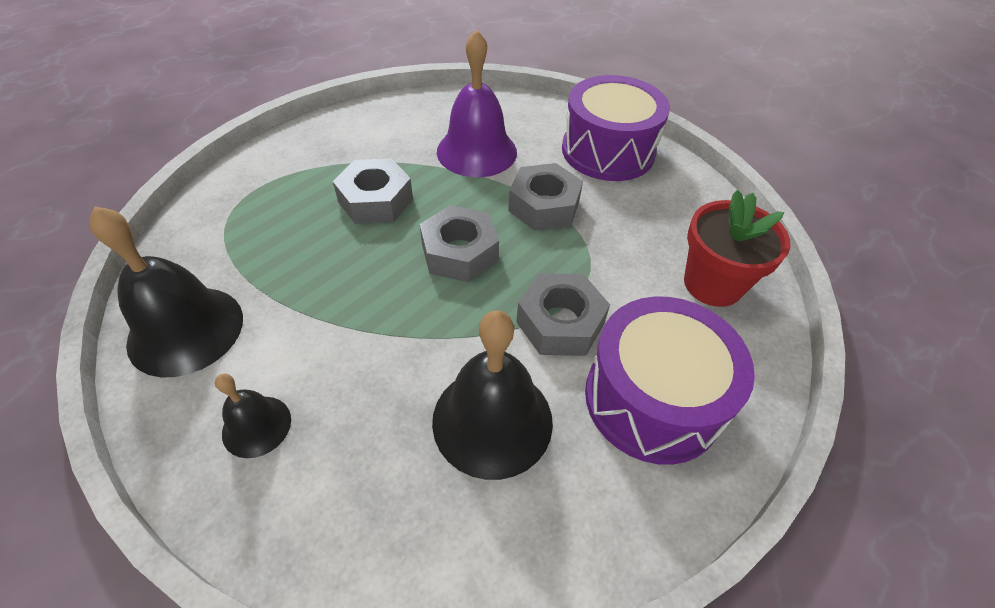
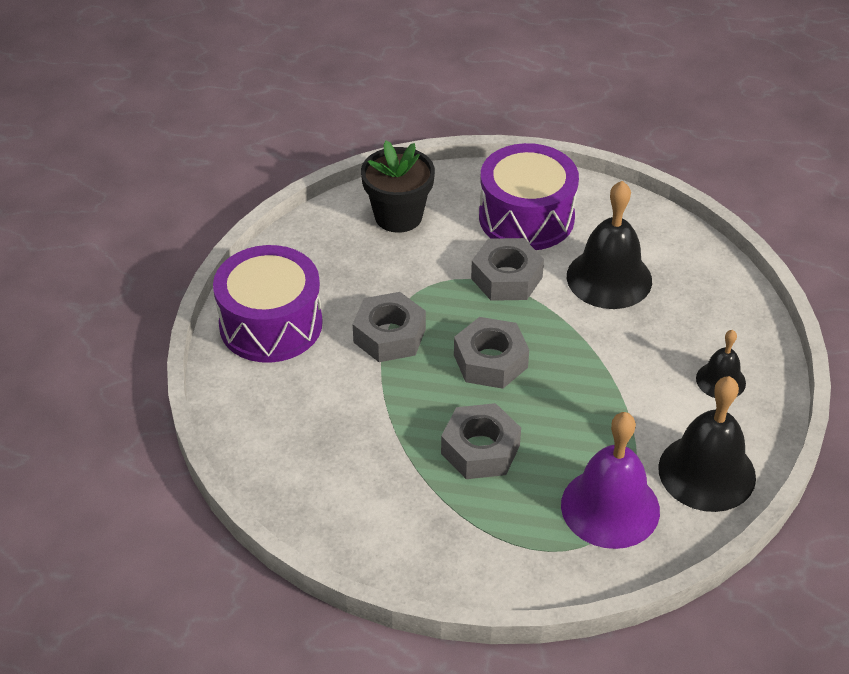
camera: 120 degrees left, 5 degrees down
(476, 151) = (348, 416): purple bell -> purple bell (610, 507)
(712, 284) = (398, 216): red flower pot -> black flower pot

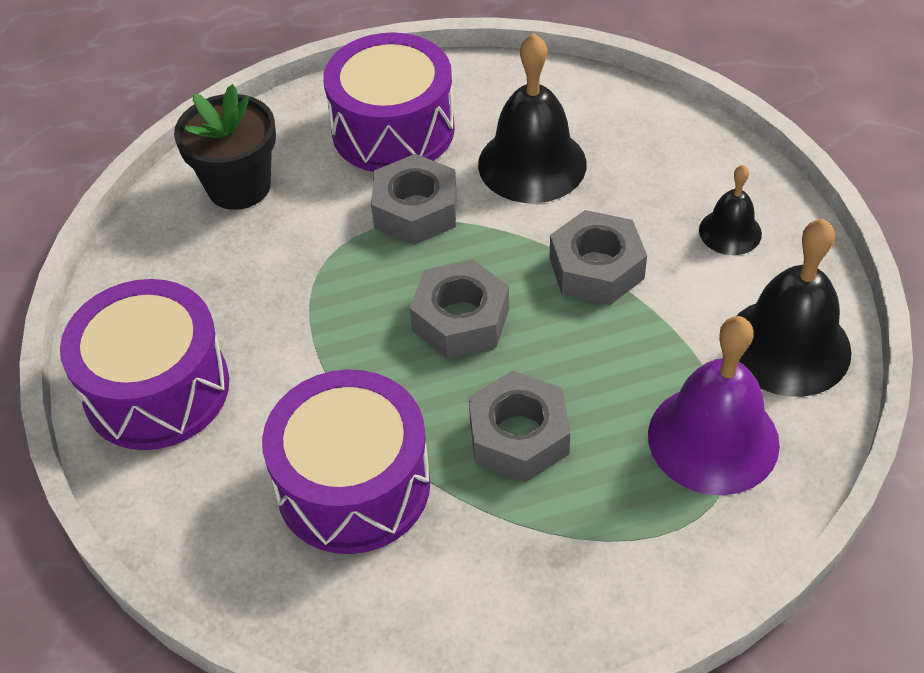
camera: 25 degrees left, 5 degrees up
(356, 433) = (353, 485): none -> purple drum
(389, 335) = (318, 339): grey nut -> grey nut (596, 268)

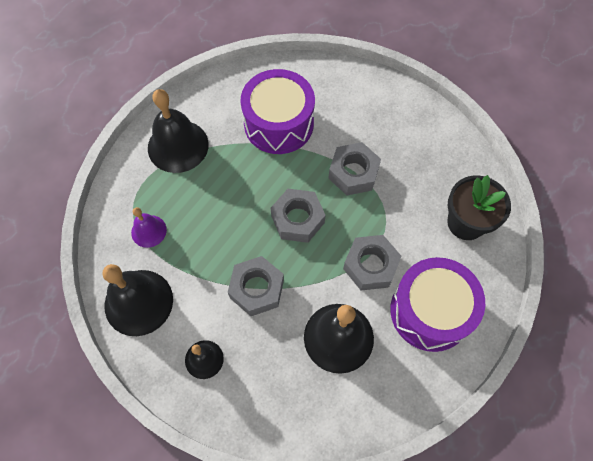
camera: 140 degrees right, 15 degrees up
(157, 389) = (389, 111): purple drum -> none
(518, 436) = (231, 181): grey nut -> grey nut (353, 173)
(566, 559) = (178, 146): none -> black bell
(713, 439) = (149, 231): purple bell -> purple bell, size x0.54

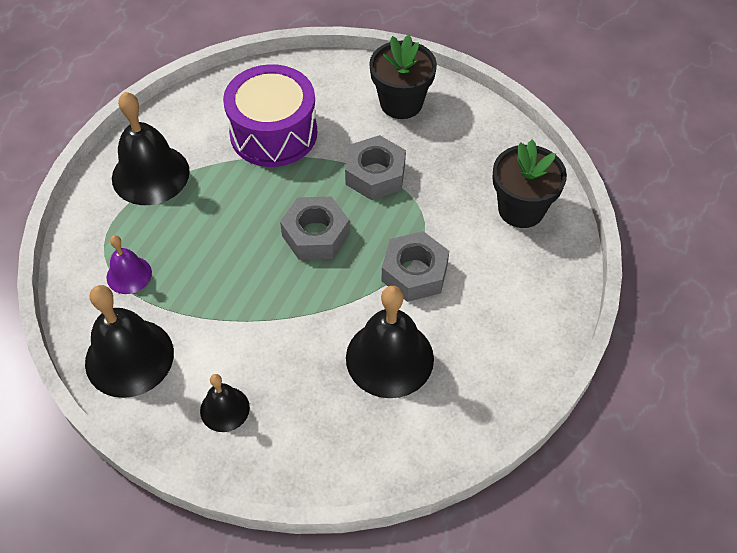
camera: 10 degrees left, 10 degrees down
(256, 289) = (278, 319): grey nut -> none
(384, 112) = (401, 103): none -> black flower pot
(430, 311) = (496, 311): purple drum -> none

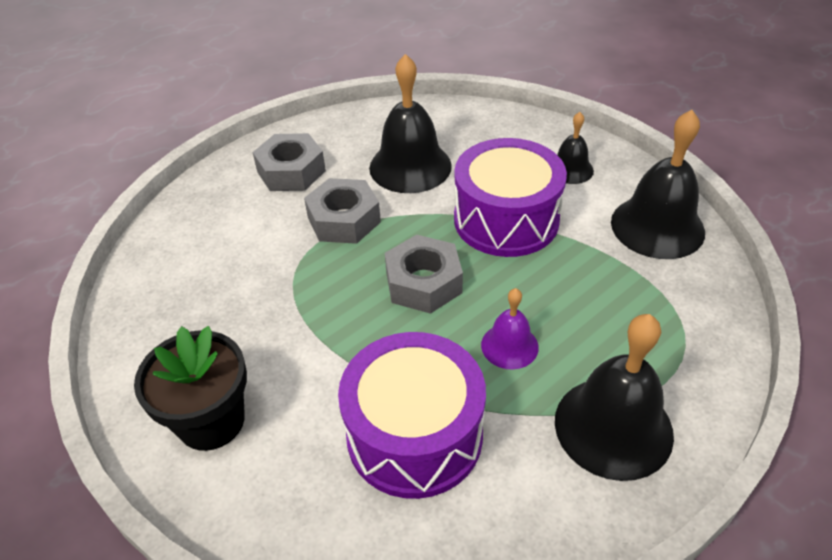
camera: 155 degrees left, 10 degrees down
(129, 275) = (653, 302): purple bell -> purple bell (509, 346)
(270, 320) = (506, 219): none -> purple drum
(375, 174) = (315, 329): grey nut -> grey nut (291, 171)
(521, 209) = (193, 244): black flower pot -> none

